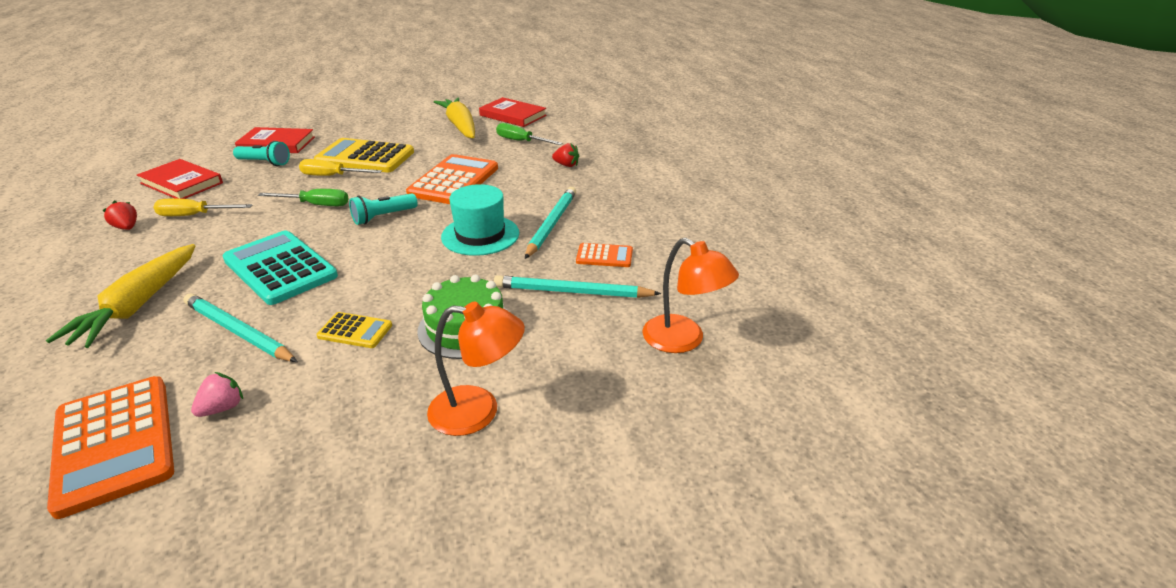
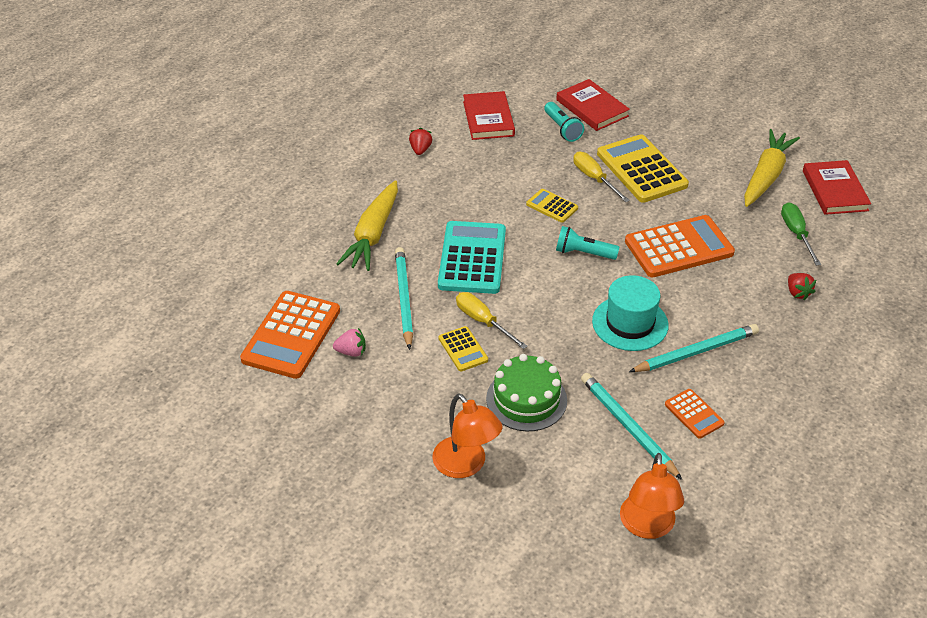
camera: 50 degrees right, 10 degrees up
(138, 305) = (373, 234): yellow carrot -> yellow carrot turned 45 degrees counterclockwise
(194, 215) = (468, 164): yellow screwdriver -> yellow screwdriver (483, 321)
(316, 205) = (552, 206): green screwdriver -> yellow calculator

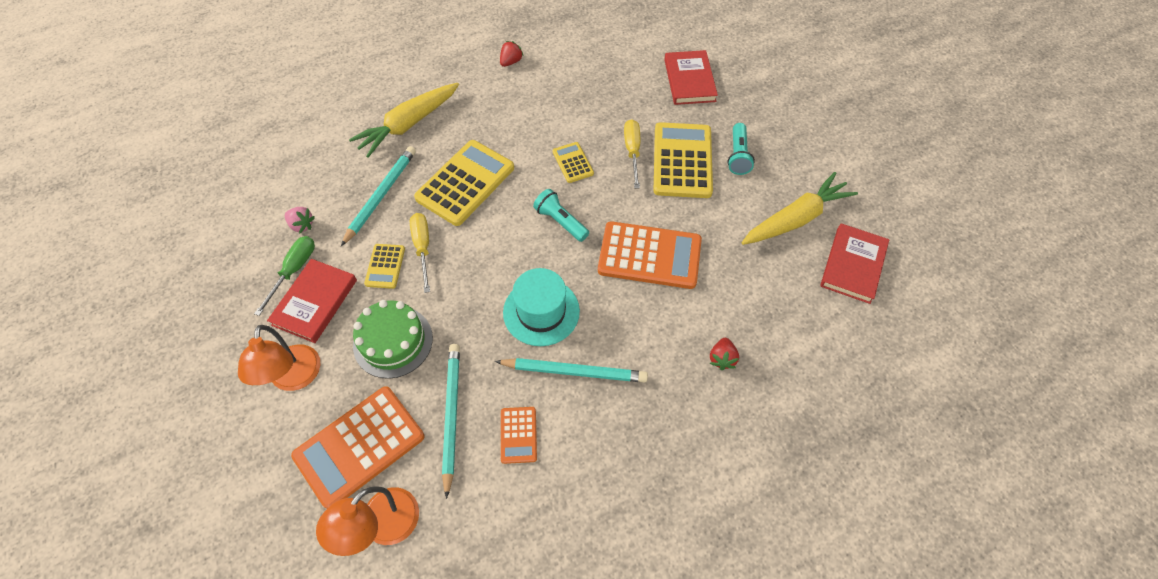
camera: 30 degrees right, 15 degrees up
(291, 335) = (273, 188): orange calculator -> orange calculator (359, 446)
(472, 258) = (465, 183): turquoise calculator -> yellow calculator
(488, 119) = (591, 55): red book -> red book (315, 302)
(562, 129) = (646, 90): turquoise flashlight -> turquoise flashlight (738, 156)
(796, 234) = (774, 294): green screwdriver -> green screwdriver (294, 270)

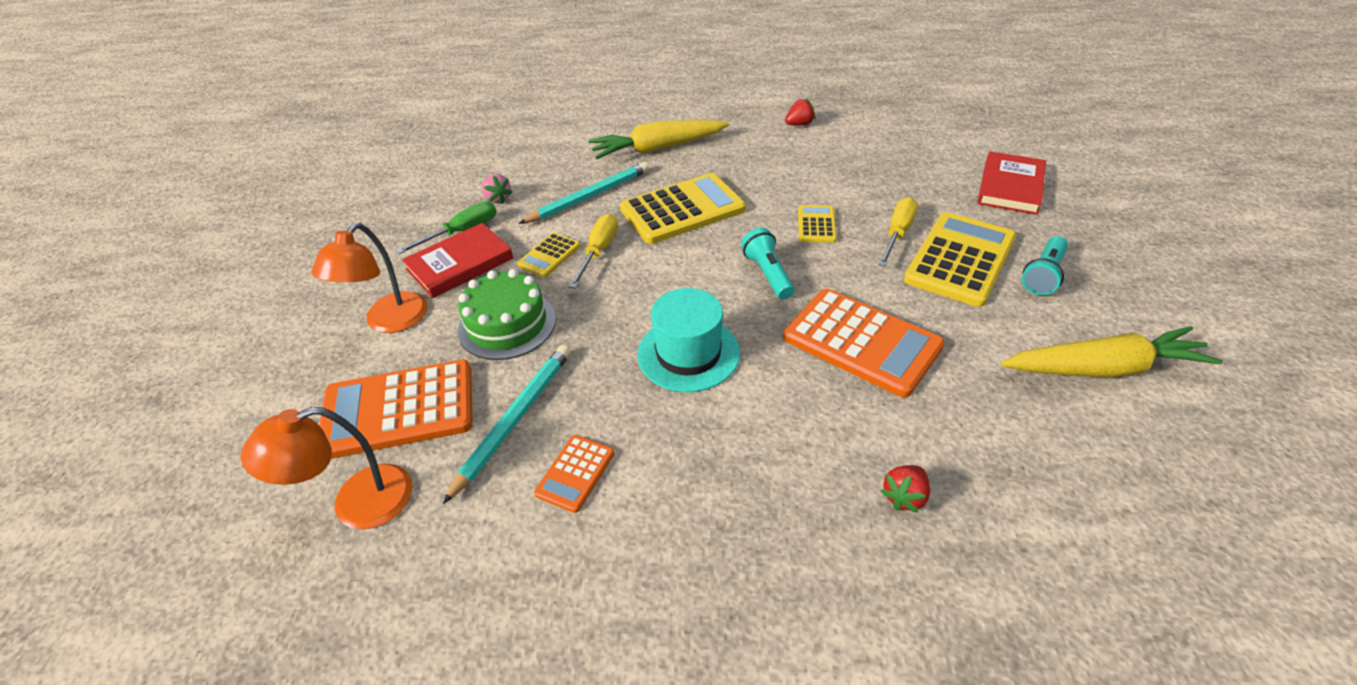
camera: 30 degrees right, 15 degrees down
(574, 371) = (688, 431): turquoise pencil -> none
(853, 265) = (1181, 455): red book -> none

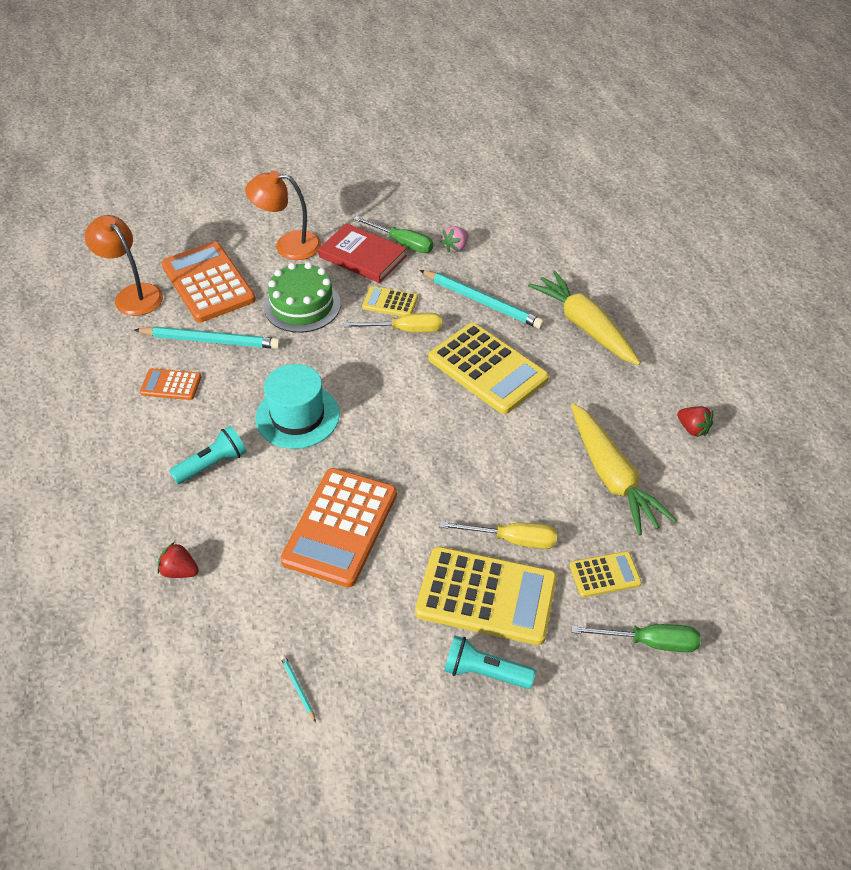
camera: 70 degrees right, 5 degrees up
(768, 274) = (412, 448): turquoise flashlight -> turquoise flashlight (212, 464)
(816, 224) = (502, 472): yellow calculator -> yellow calculator (604, 575)
(1010, 187) = (649, 642): red book -> green screwdriver
(1071, 406) = (298, 688): none -> turquoise pencil
(1103, 368) = (353, 718): yellow carrot -> yellow carrot (612, 476)

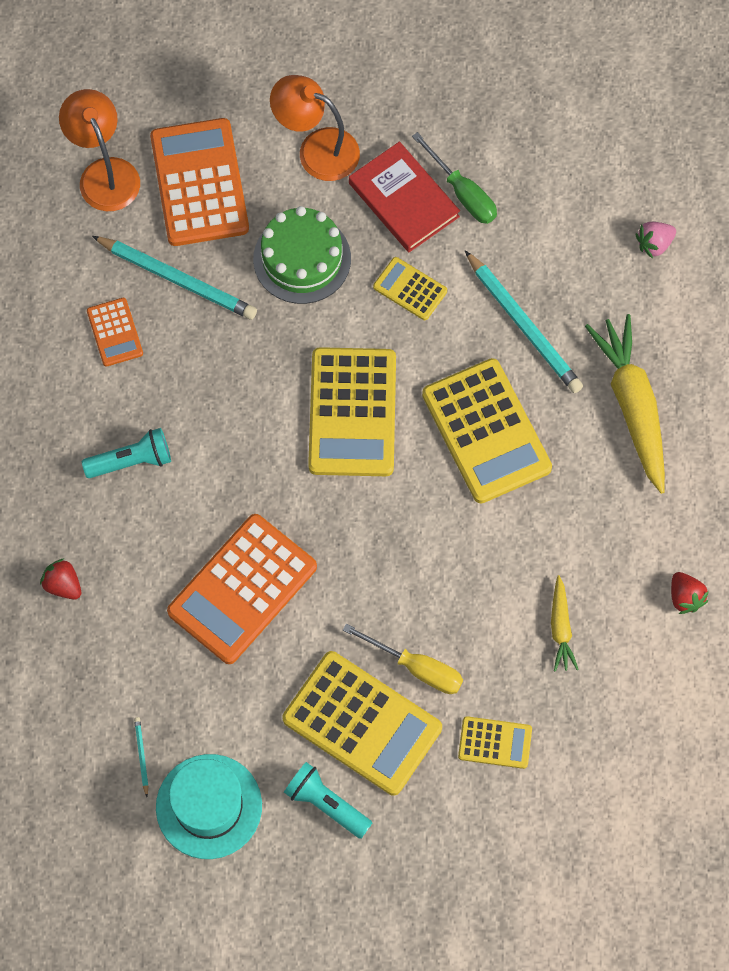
camera: 20 degrees right, 20 degrees up
(171, 385) = (115, 332): orange calculator -> orange calculator turned 135 degrees counterclockwise
(297, 416) = (243, 426): turquoise hat -> turquoise hat (209, 806)
(380, 384) = (352, 412): none -> yellow calculator
(405, 330) = (412, 340): yellow screwdriver -> none
(455, 247) = (528, 222): pink strawberry -> pink strawberry (654, 244)
(612, 476) = (560, 628): yellow carrot -> yellow carrot, size x0.50
(649, 642) = (503, 832): green screwdriver -> none

